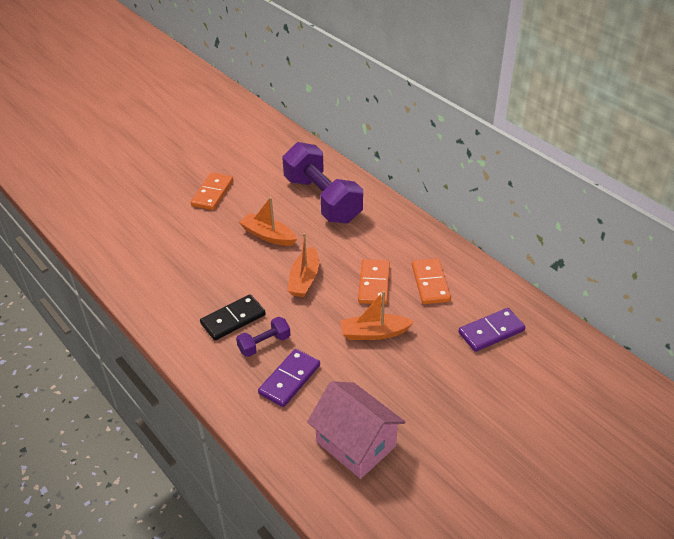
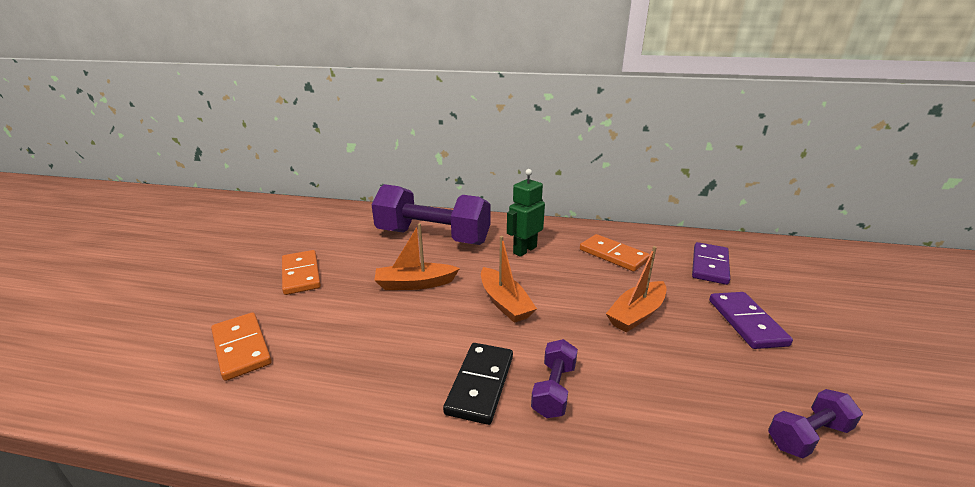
camera: 40 degrees left, 15 degrees down
(290, 379) = (638, 411): purple domino -> purple domino (746, 322)
(356, 444) = (808, 435): pink house -> purple dumbbell
(371, 244) = (524, 250): none -> green robot
(374, 284) = (572, 276): orange domino -> orange domino (241, 348)

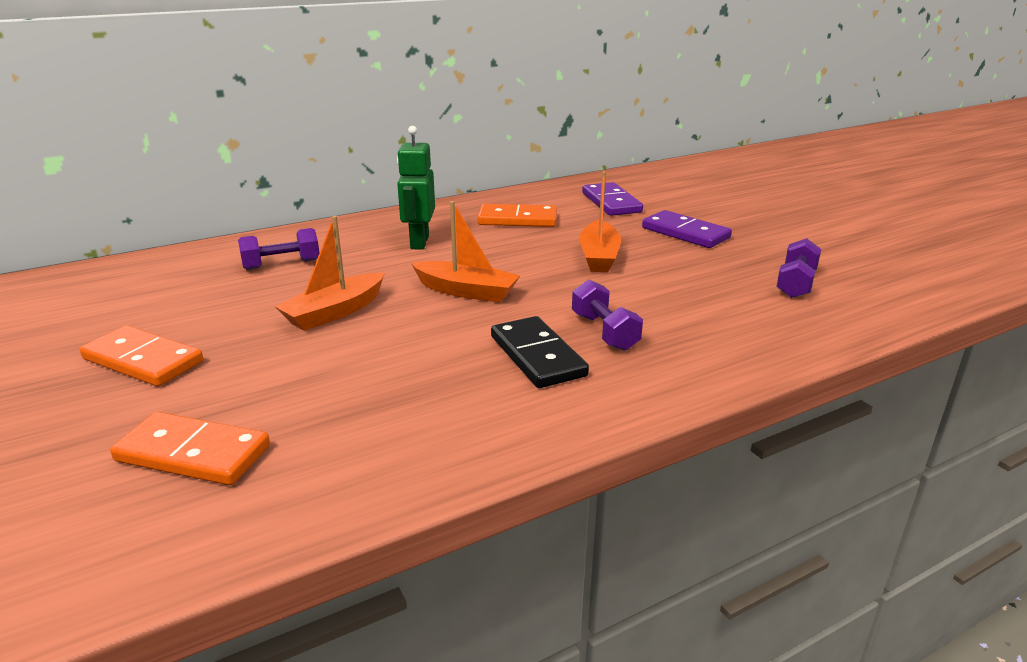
camera: 40 degrees left, 0 degrees up
(433, 237) = (281, 264): purple dumbbell -> purple dumbbell, size x0.44

